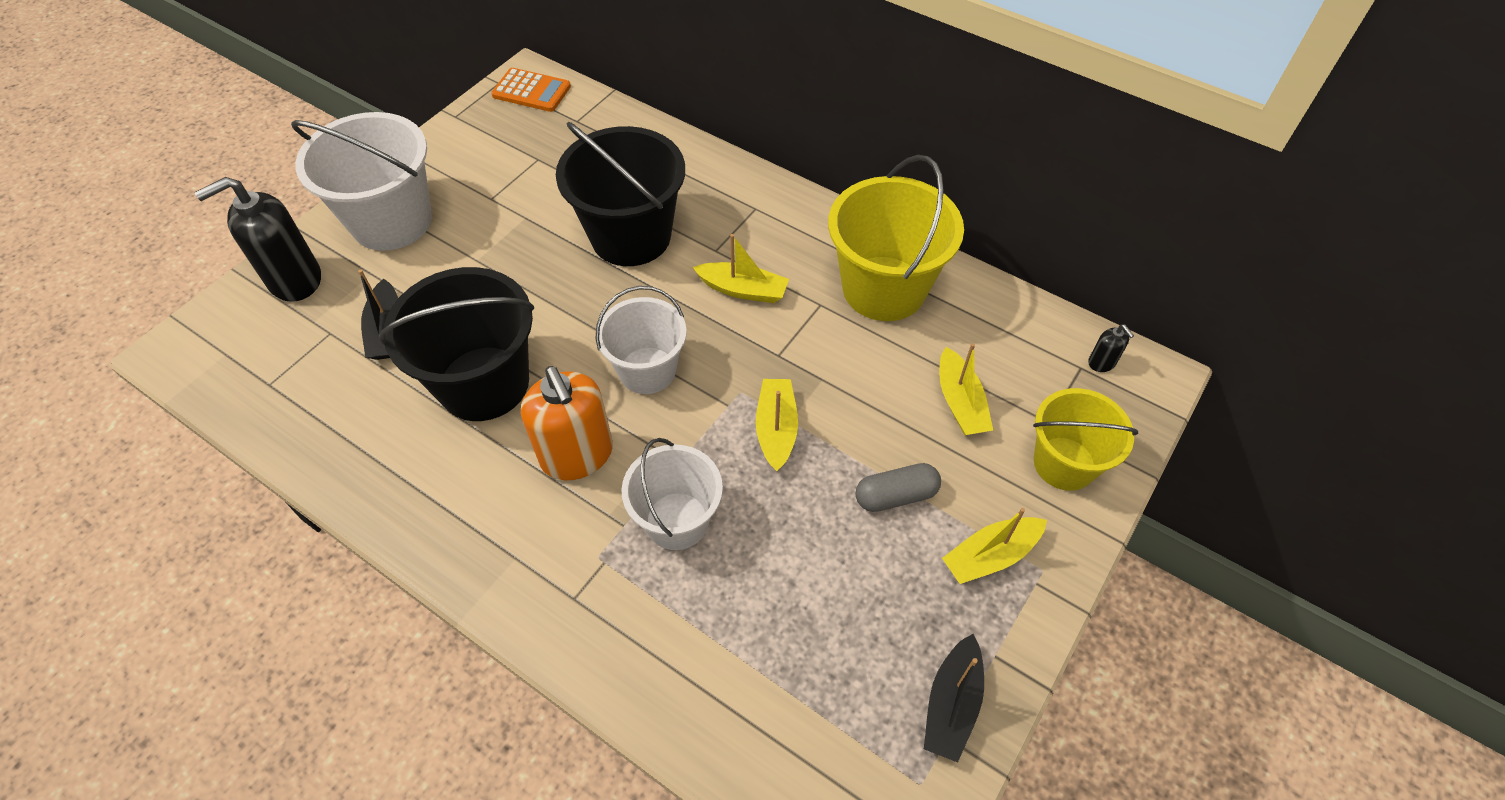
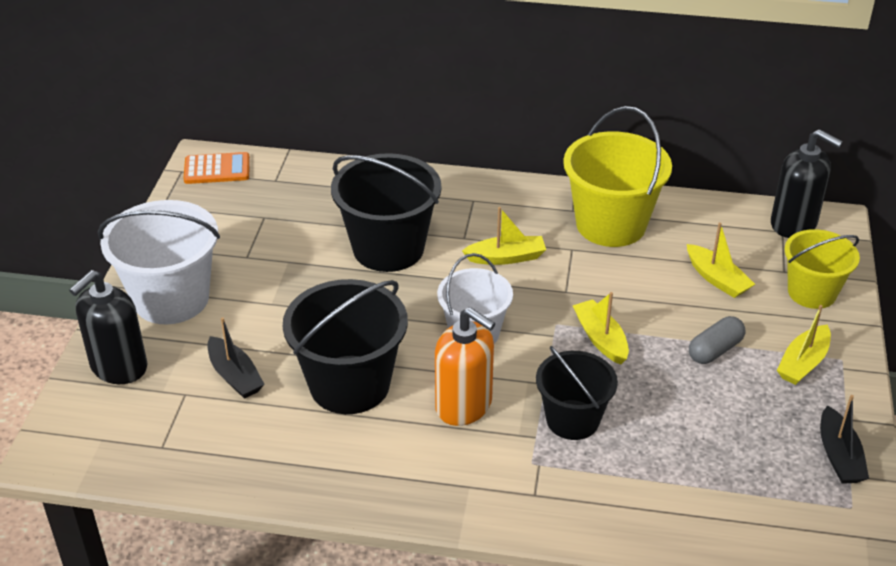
camera: 25 degrees left, 15 degrees down
(677, 521) = (572, 420): white bucket -> black bucket
(1102, 363) = (794, 224): black soap dispenser -> black soap dispenser, size x2.30

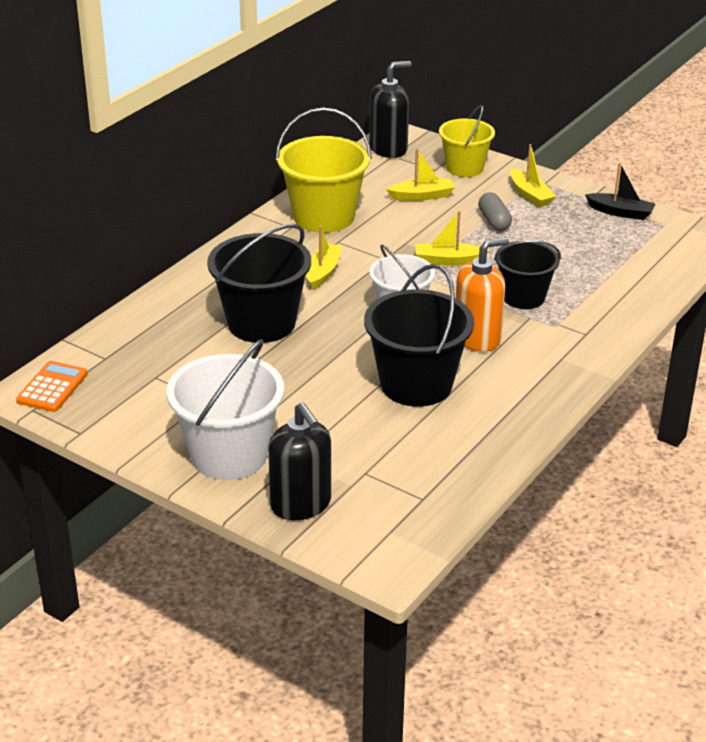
camera: 65 degrees left, 5 degrees down
(235, 376) = (362, 440): black boat -> none

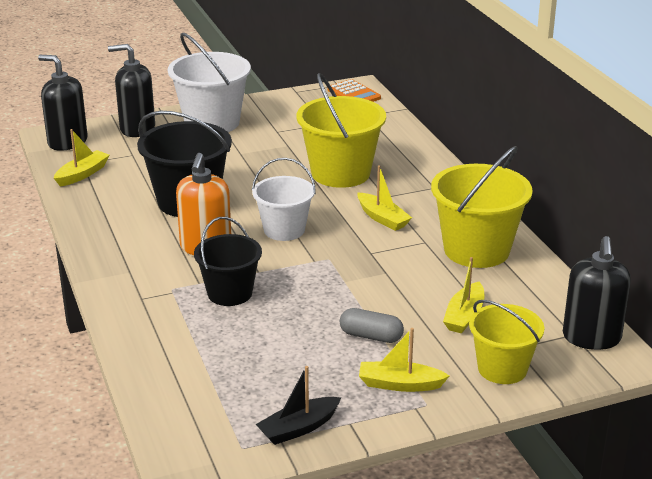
camera: 125 degrees right, 5 degrees down
(261, 323) = (340, 173): black bucket -> yellow bucket
(390, 541) = (67, 142): none -> black soap dispenser
(448, 260) = (331, 281): yellow boat -> yellow boat (82, 174)

